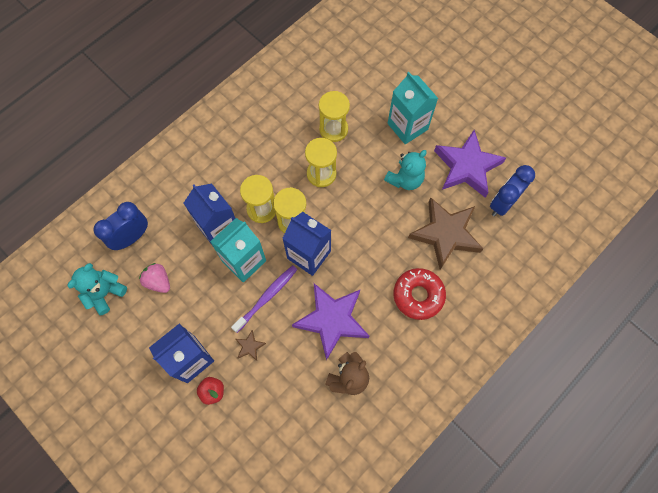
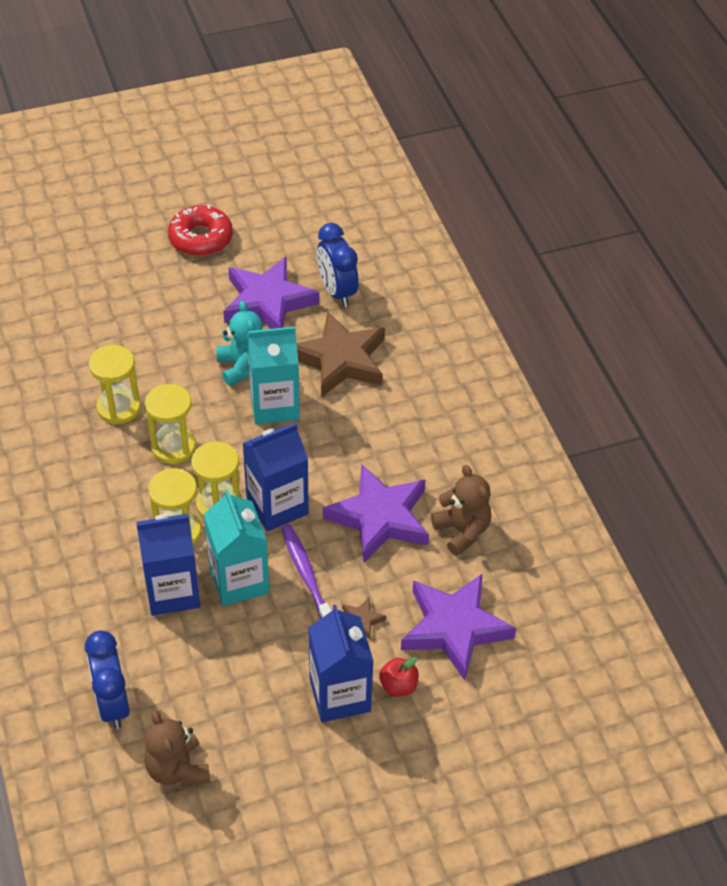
camera: 65 degrees left, 20 degrees down
(105, 293) = (177, 769): turquoise teddy bear -> brown teddy bear
(158, 281) = (203, 694): pink strawberry -> none
(270, 407) = (454, 628): none -> purple star
(407, 126) = (172, 333): turquoise carton -> turquoise carton (274, 405)
(418, 295) = (401, 419): red donut -> red donut (201, 238)

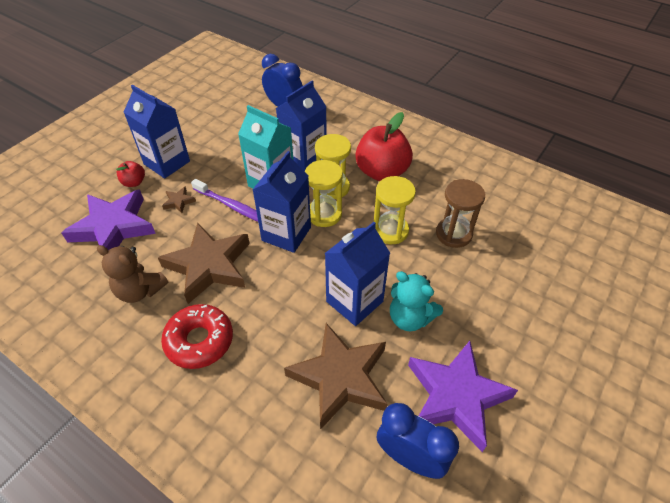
camera: 145 degrees right, 0 degrees up
(105, 518) = (382, 172): none -> red apple
(119, 408) = (453, 234): yellow hourglass -> brown hourglass
(177, 769) = (229, 102): brown teddy bear -> none
(201, 238) = (589, 428): red donut -> red donut (199, 341)
(274, 405) = (354, 301): turquoise carton -> blue carton
(380, 517) = (209, 266): purple star -> brown star

